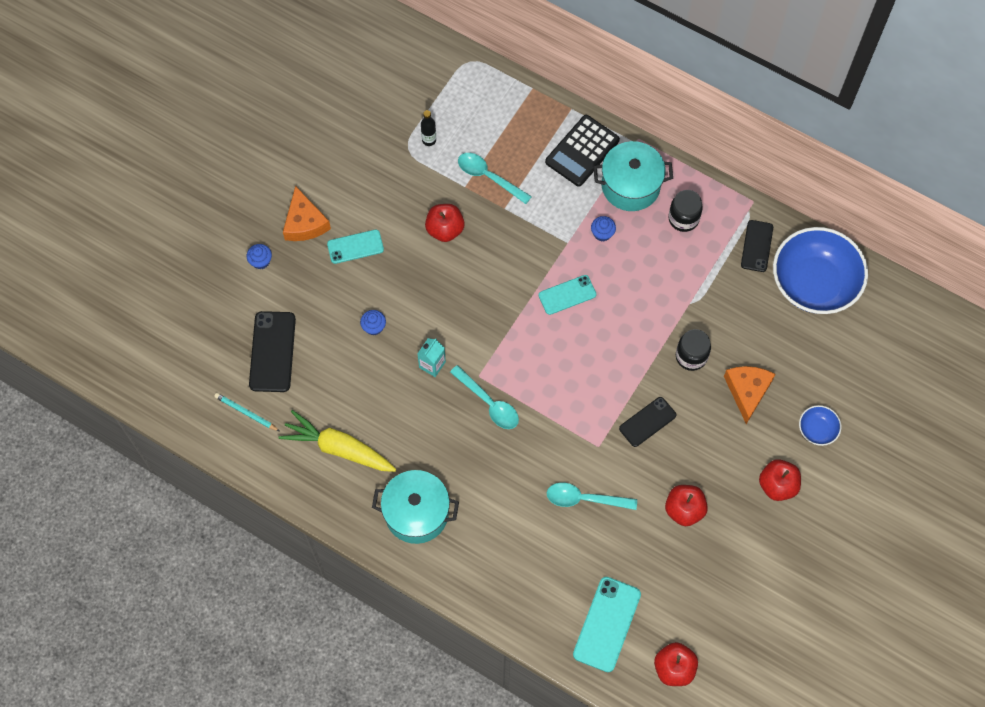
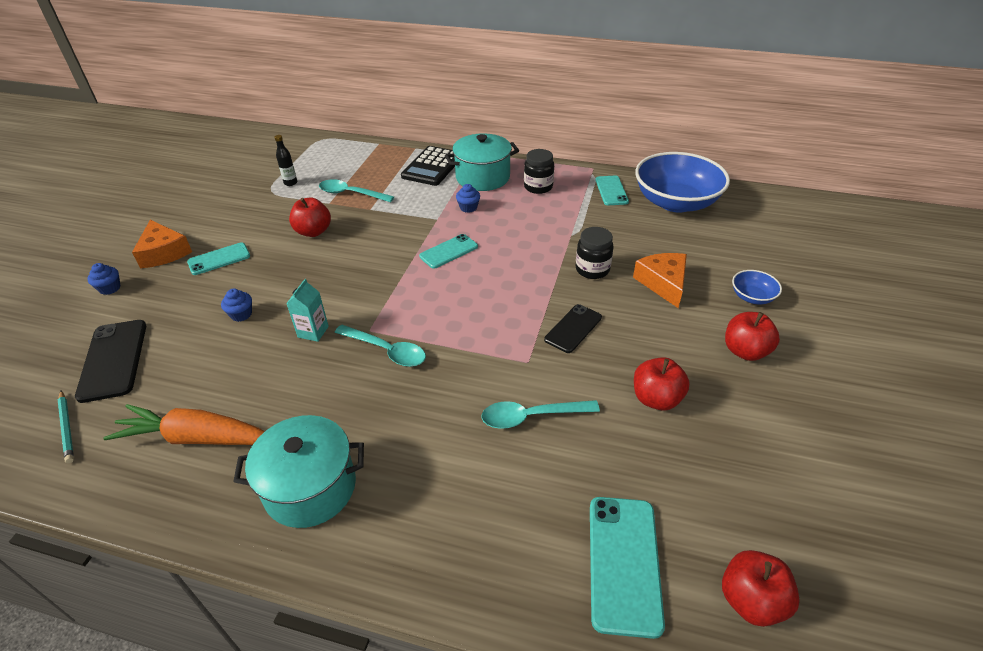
camera: 15 degrees left, 25 degrees down
(246, 413) = (67, 428): turquoise pencil -> turquoise pencil turned 135 degrees counterclockwise
(339, 448) = (196, 437): yellow carrot -> orange carrot
(756, 246) = (611, 191): black phone -> turquoise phone

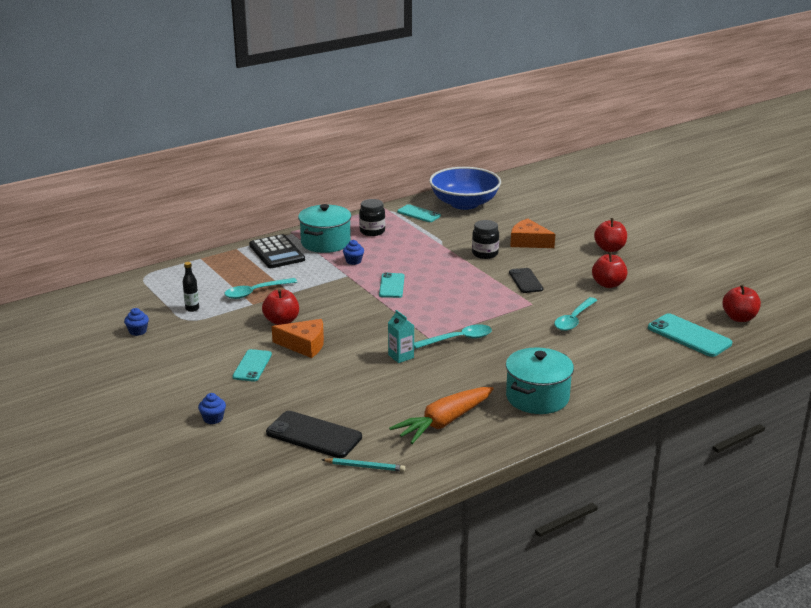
camera: 50 degrees left, 15 degrees down
(164, 252) = (200, 385): orange cheese -> orange cheese (304, 345)
(241, 314) = (339, 375): blue cupcake -> blue cupcake (138, 331)
(752, 297) = (576, 227): blue bowl -> none

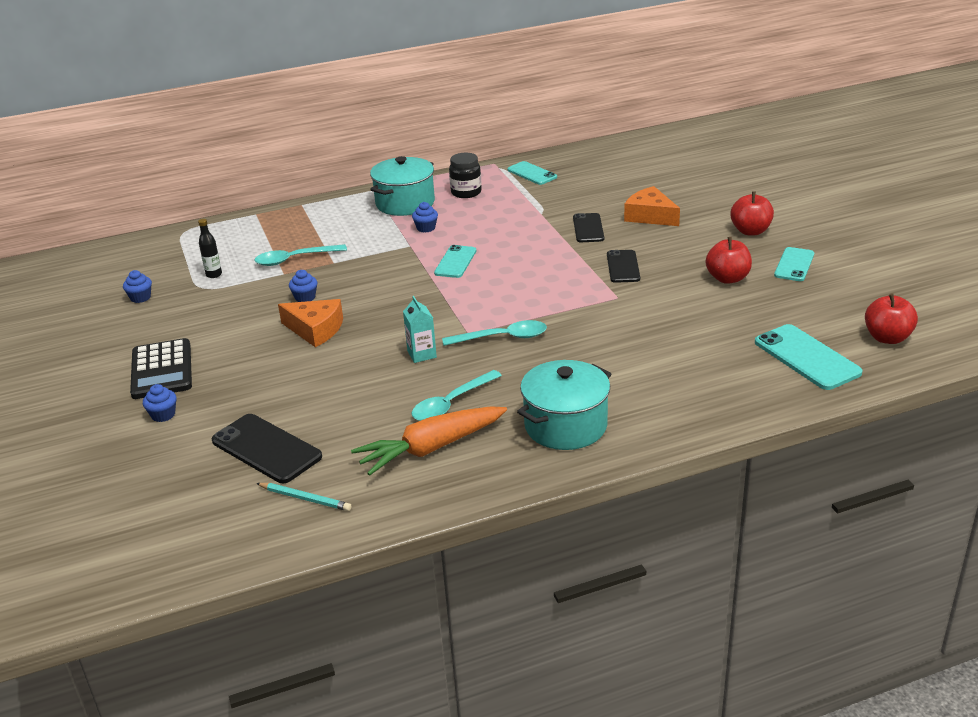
camera: 15 degrees right, 5 degrees up
(252, 366) = (242, 351): turquoise phone -> turquoise phone (794, 265)
(277, 252) = (343, 212): black calculator -> black calculator (162, 370)
(281, 321) = (305, 297): red apple -> blue cupcake
(464, 203) = (593, 163): blue bowl -> none
(485, 254) = (588, 228): black jar -> black phone
(574, 319) = (661, 323): turquoise spoon -> turquoise spoon (451, 403)

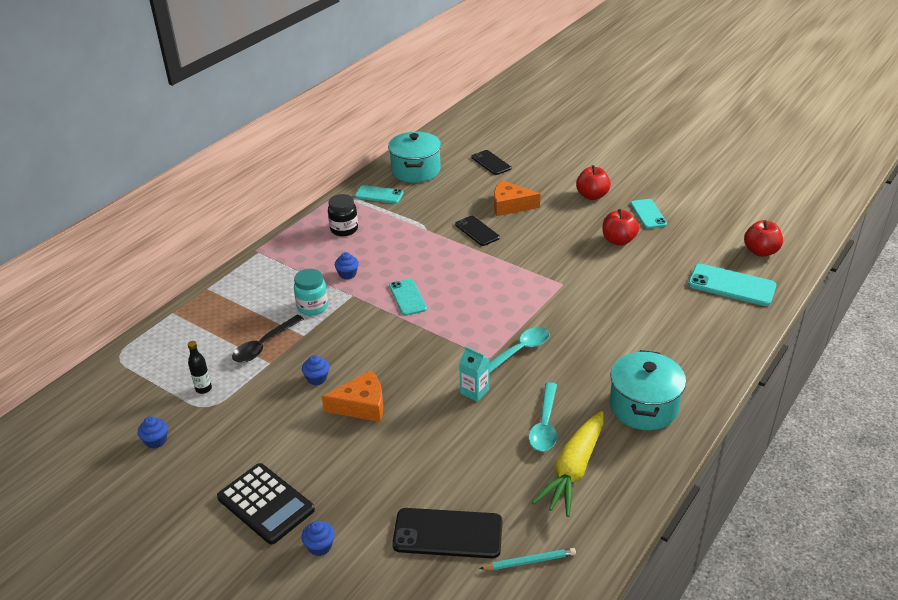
camera: 35 degrees left, 5 degrees up
(294, 259) = (264, 345): turquoise spoon -> black spoon
(366, 244) = (312, 307): none -> turquoise jar
(405, 203) = (302, 256): turquoise pot -> turquoise pot (415, 170)
(431, 448) = (573, 470): orange carrot -> yellow carrot
(623, 267) = (538, 256): black phone -> black phone (491, 163)

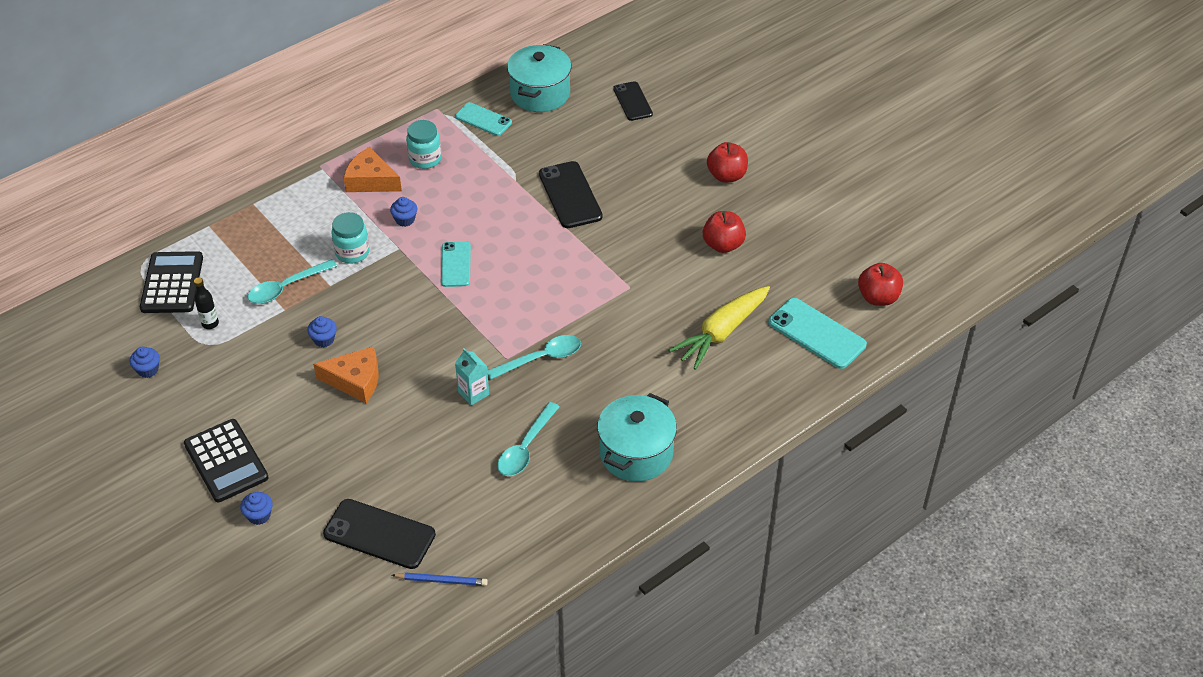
camera: 15 degrees right, 10 degrees up
(154, 364) = (172, 283): none -> black calculator
(264, 345) = (286, 287): black spoon -> turquoise spoon
(344, 229) = (425, 159): black jar -> turquoise jar
(477, 231) = (570, 195): black phone -> black phone, size x1.53
(510, 205) = (625, 168): orange cheese -> orange cheese (371, 180)
(529, 561) = (441, 580): turquoise pencil -> blue pencil
(573, 470) = (529, 502): yellow carrot -> yellow carrot (721, 332)
(648, 214) = (778, 216): turquoise phone -> none

